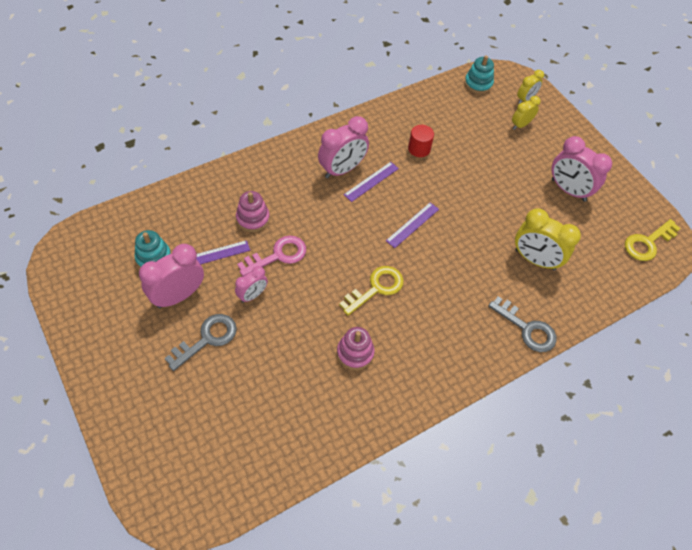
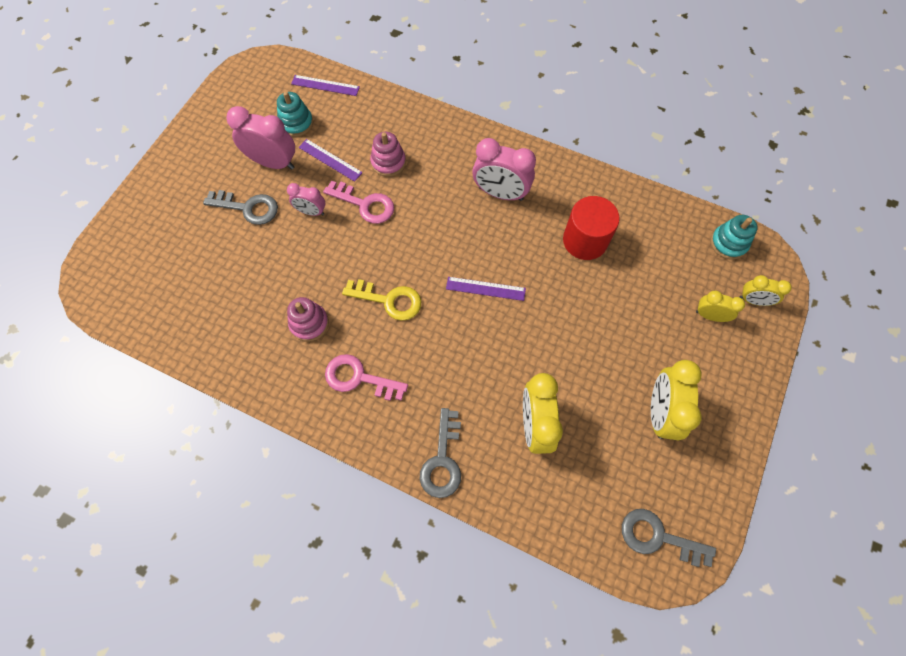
camera: 60 degrees right, 10 degrees up
(371, 181) = (507, 225): purple ruler -> purple ruler (325, 85)
(419, 149) = (585, 240): red cylinder -> red cylinder, size x1.65
(427, 345) = (359, 378): none -> pink key
(568, 190) = (660, 412): pink clock -> yellow clock
(647, 243) = (658, 537): yellow key -> grey key

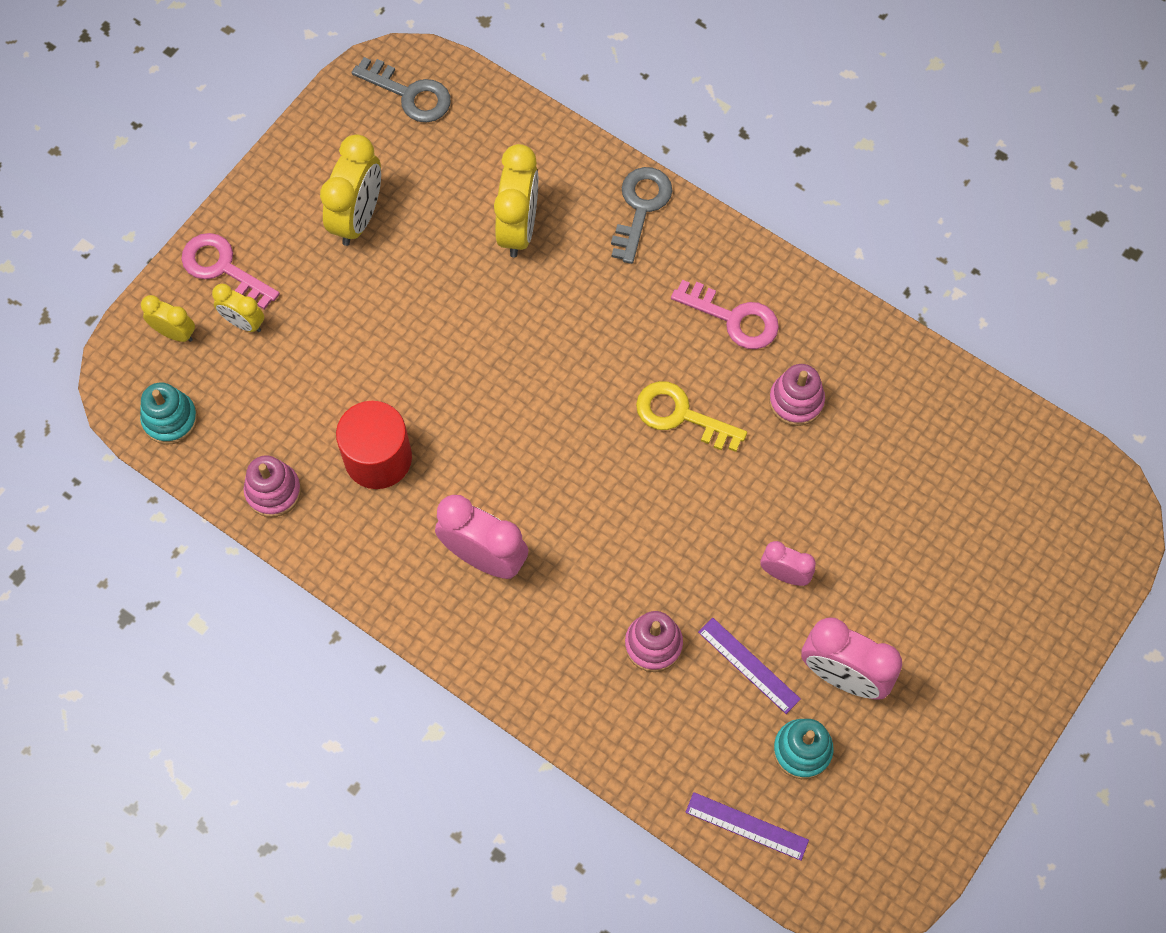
camera: 170 degrees left, 0 degrees up
(248, 208) = (883, 598): grey key -> none
(365, 204) = (699, 573): pink key -> pink key (223, 268)
(485, 289) = (541, 410): purple ruler -> none
(643, 210) = (273, 491): none -> pink stacking toy

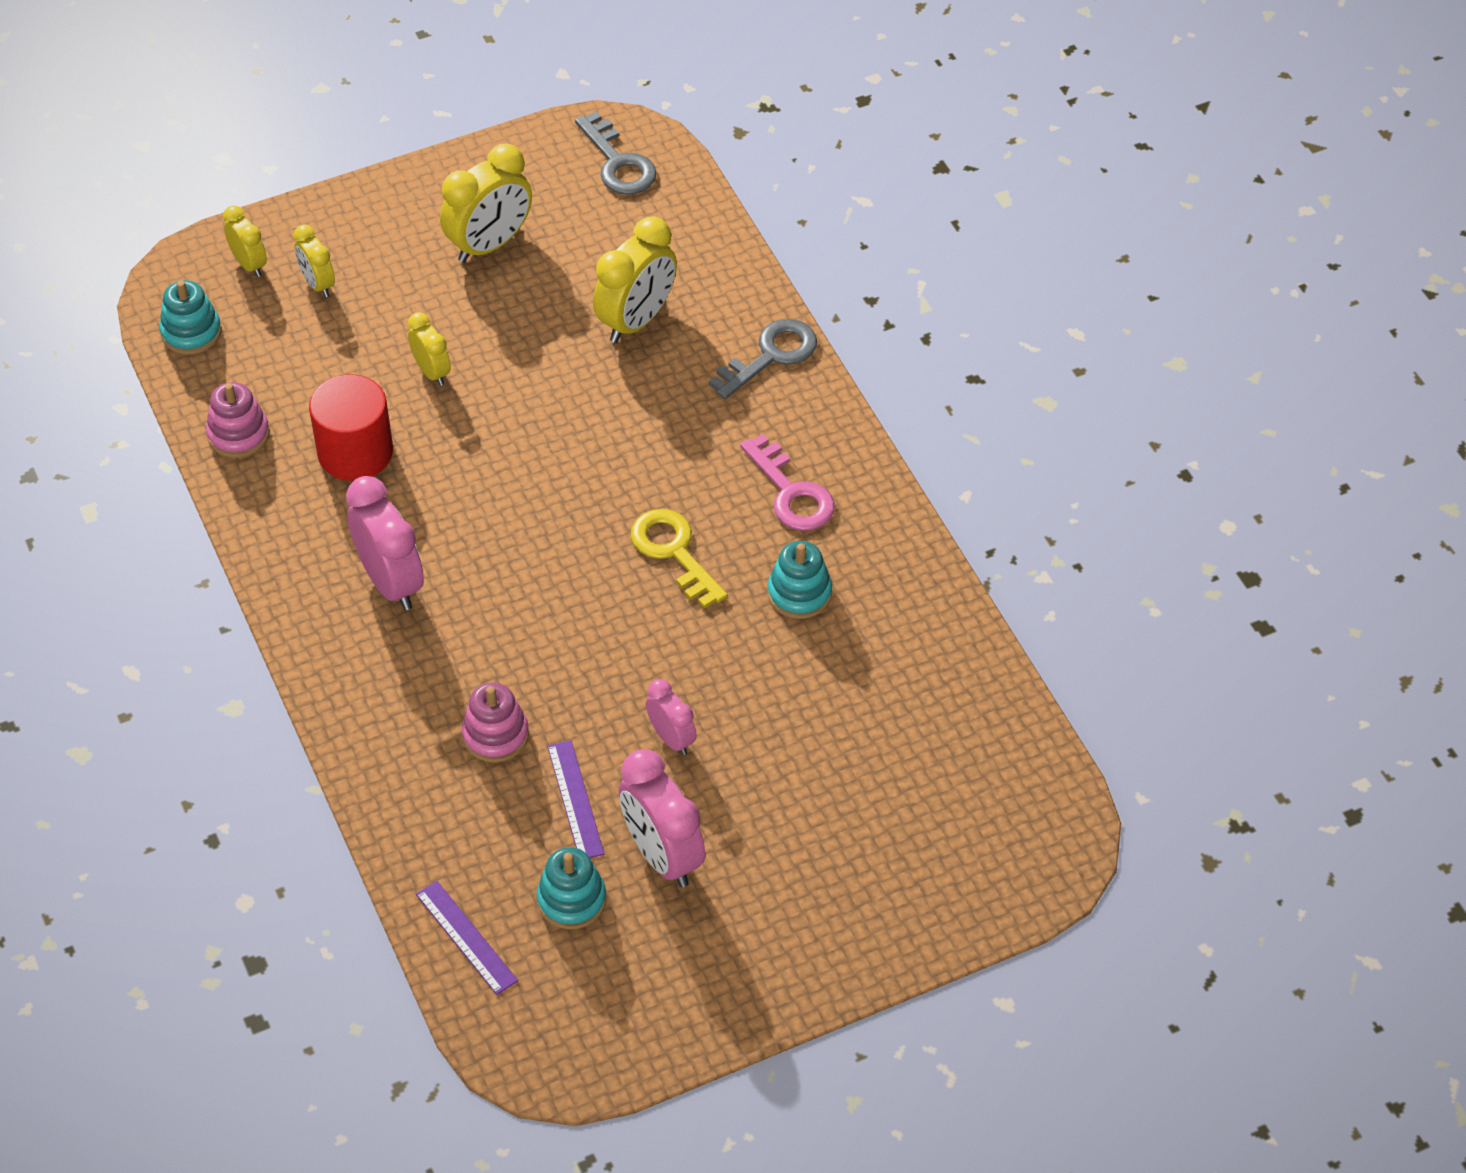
camera: 30 degrees right, 15 degrees down
(223, 268) = (333, 231): pink key -> none
(389, 355) = (432, 371): none -> yellow clock
(796, 401) = (799, 593): pink stacking toy -> turquoise stacking toy

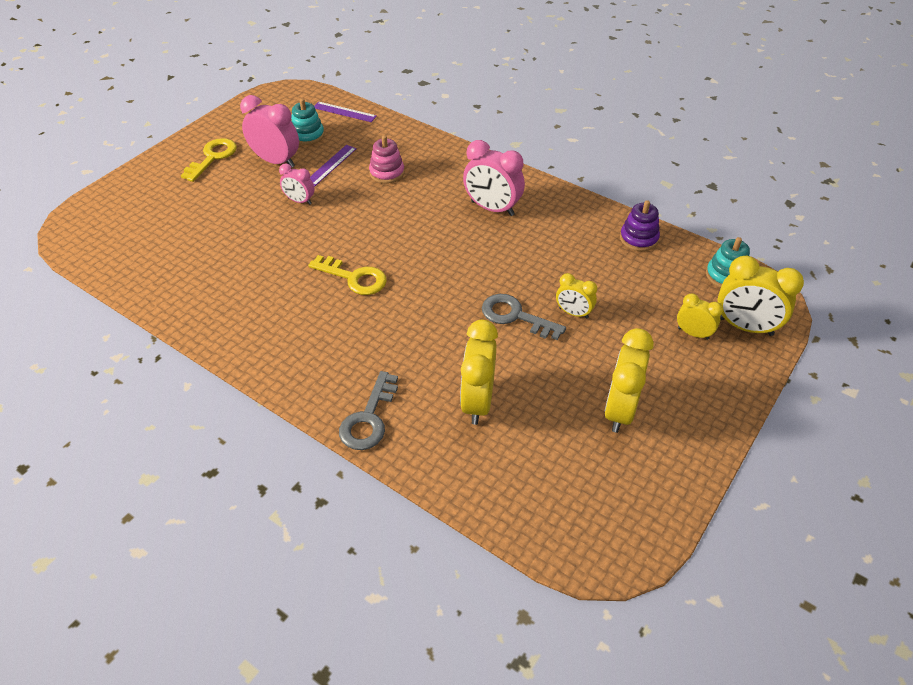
camera: 150 degrees right, 5 degrees down
(238, 434) = (638, 238): pink stacking toy -> purple stacking toy
(249, 264) = (745, 327): yellow clock -> yellow clock, size x1.75
(355, 452) = (570, 255): red cylinder -> none
(575, 799) = (331, 165): purple ruler -> purple ruler turned 75 degrees clockwise
(618, 163) = (593, 525): grey key -> grey key (515, 316)
(768, 921) = (212, 157): none -> yellow key
(791, 493) = (303, 336): pink key -> none
(799, 593) = (268, 286): turquoise stacking toy -> none

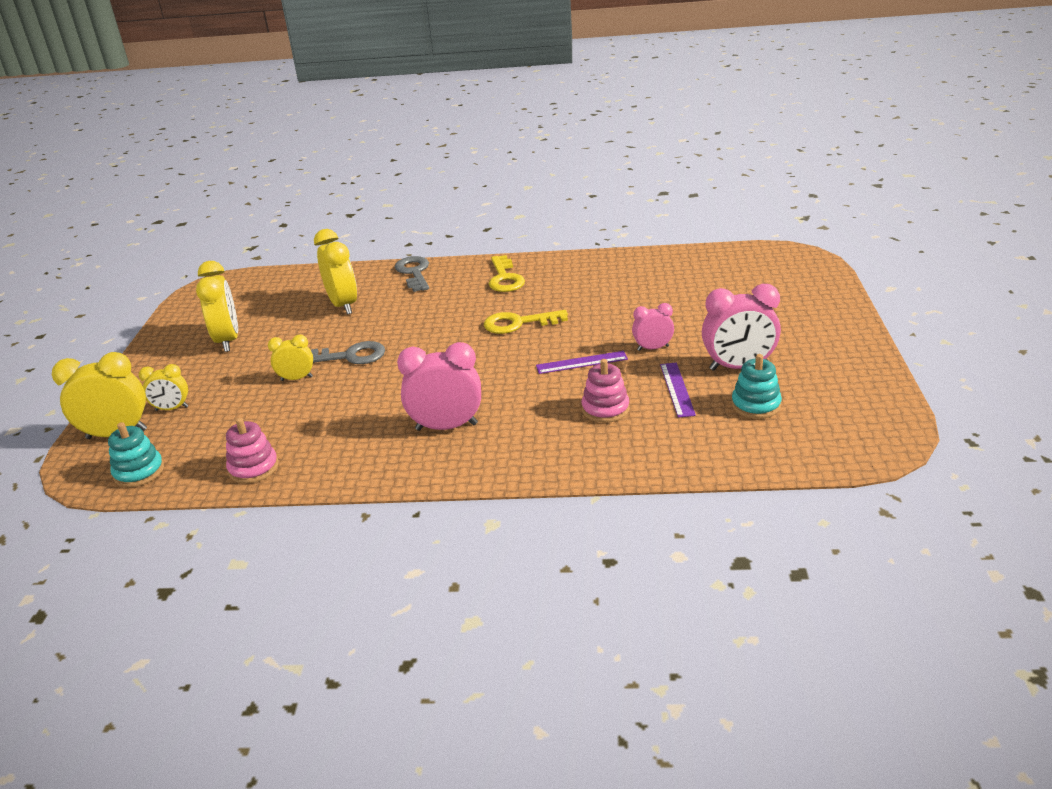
camera: 150 degrees right, 15 degrees down
(212, 157) = (806, 342): yellow key -> yellow key (505, 278)
(344, 112) = (766, 452): purple ruler -> purple ruler (581, 362)
(638, 238) = (253, 468): purple stacking toy -> pink stacking toy

